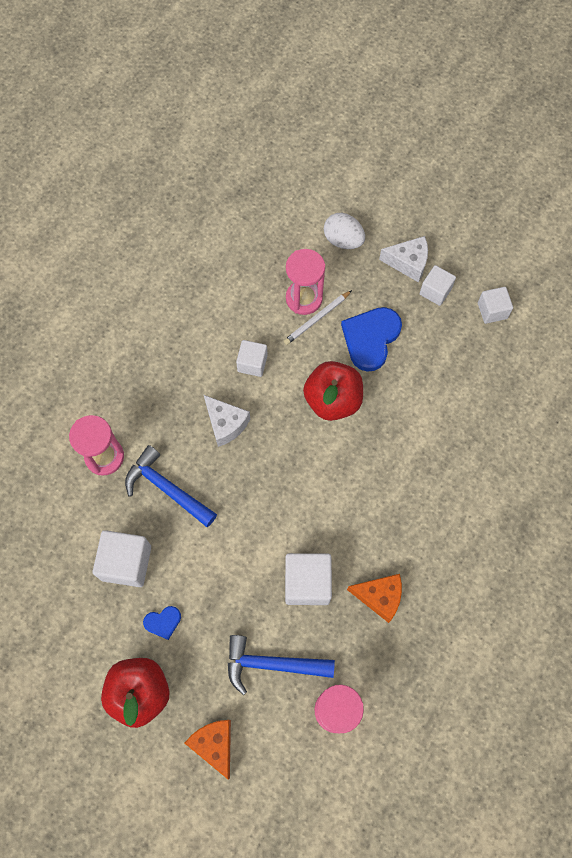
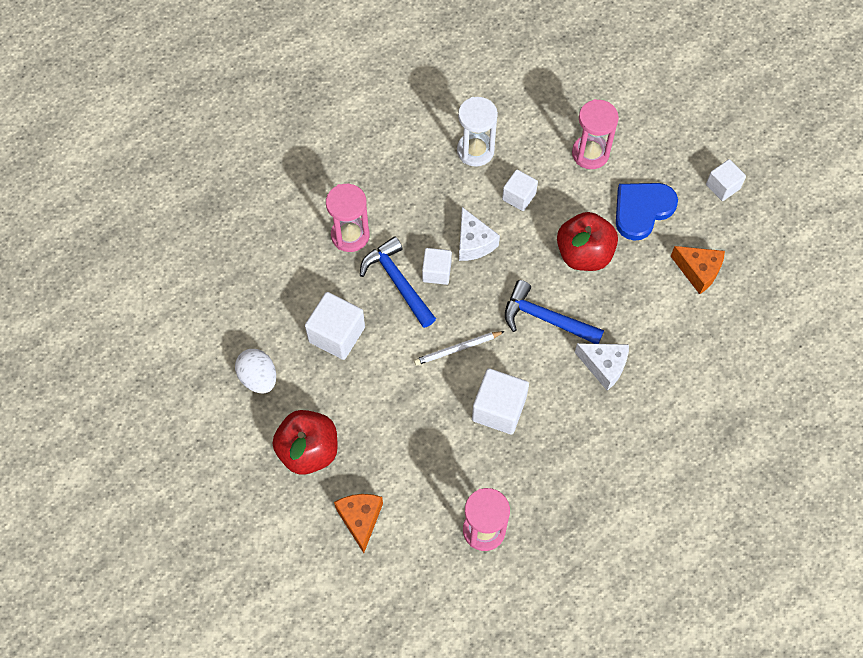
camera: 20 degrees right, 5 degrees down
(163, 622) = (352, 397): blue heart -> none
(195, 331) = (475, 151): none -> white hourglass
(272, 664) = (439, 469): blue hammer -> blue hammer (546, 319)
(317, 319) = (596, 176): white pencil -> white pencil (457, 349)
(343, 240) = (648, 112): white egg -> white egg (258, 378)
(379, 597) = (563, 445): orange cheese -> orange cheese (698, 271)
(408, 263) = (705, 152): white cheese -> white cheese (604, 366)
(492, 310) = (773, 222): white cube -> white cube (436, 272)

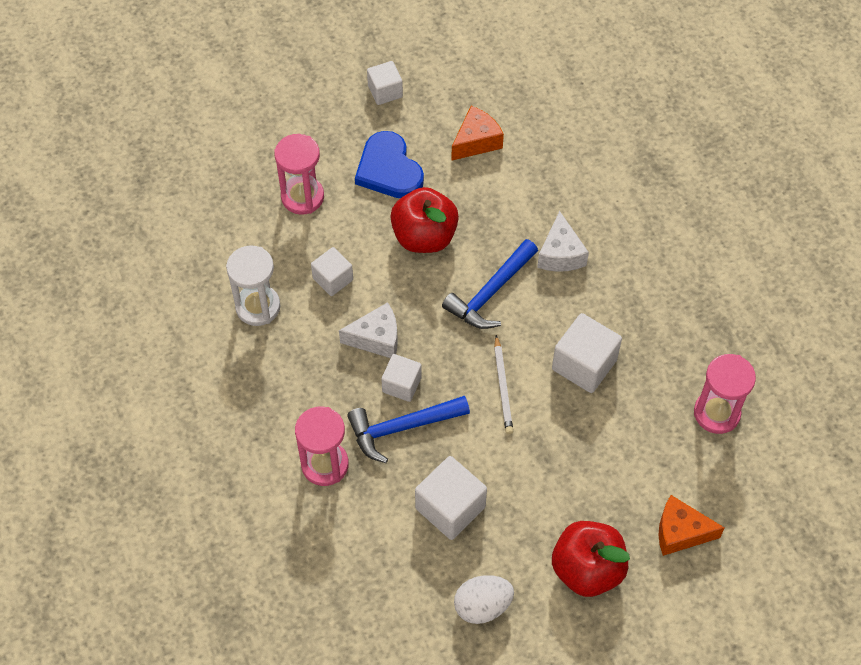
camera: 75 degrees left, 5 degrees down
(604, 366) = (560, 254): white cheese -> white cheese turned 135 degrees clockwise

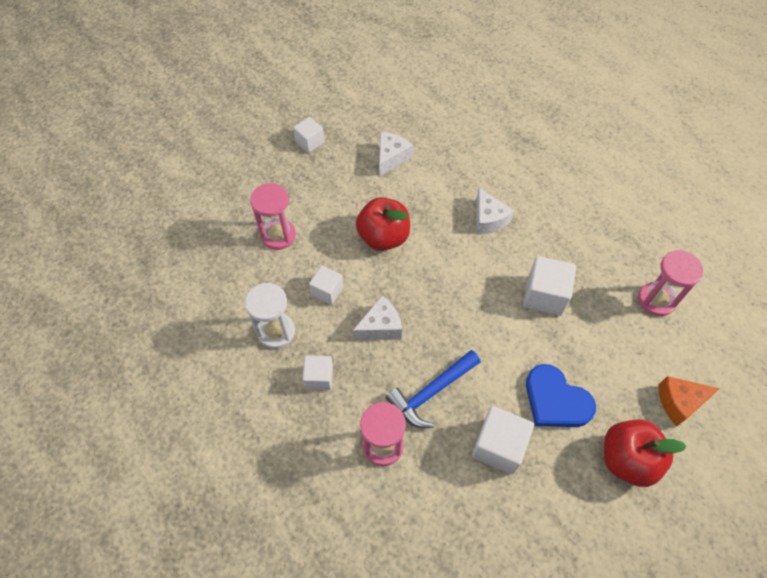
camera: 20 degrees left, 0 degrees up
(389, 169) = (336, 196): blue heart -> blue heart (555, 400)
(401, 385) = (416, 357): white cube -> white cube (319, 377)
(476, 141) = (391, 158): orange cheese -> white cheese
(482, 606) = (562, 523): white egg -> none
(491, 293) = (451, 263): blue hammer -> none
(503, 387) = (493, 332): white pencil -> none

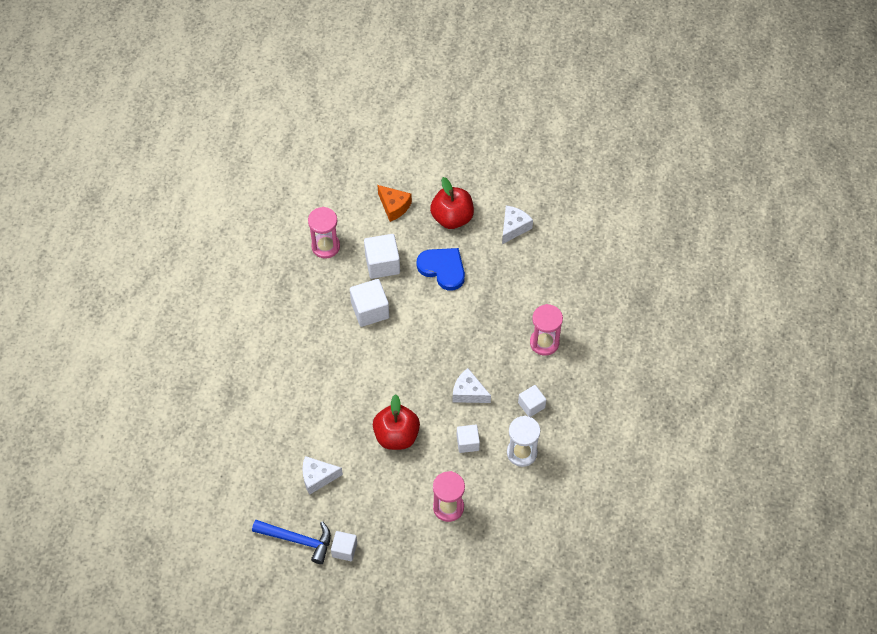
camera: 125 degrees left, 0 degrees up
(431, 392) = (490, 336): blue hammer -> blue hammer (297, 540)
(488, 219) = (330, 377): white cheese -> white cheese (514, 227)
(498, 446) = (496, 283): white cube -> white cube (382, 264)
(555, 400) = (443, 269): blue heart -> blue heart turned 60 degrees counterclockwise

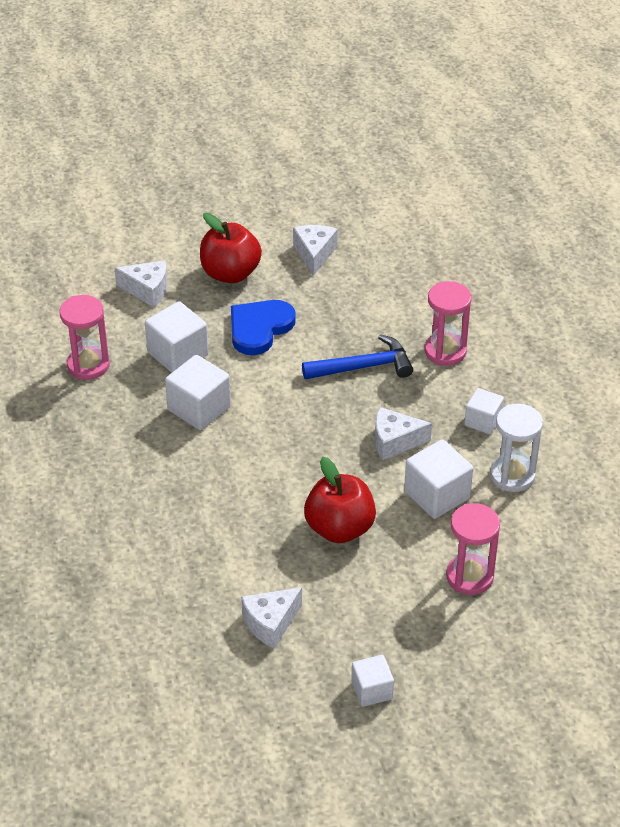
camera: 30 degrees left, 15 degrees down
(297, 540) = (298, 710): blue hammer -> blue hammer (363, 367)
(394, 206) = (147, 290): orange cheese -> white cheese
(443, 269) = (259, 328): blue heart -> blue heart turned 60 degrees counterclockwise
(467, 443) = (437, 495): white cube -> white cube, size x1.59

